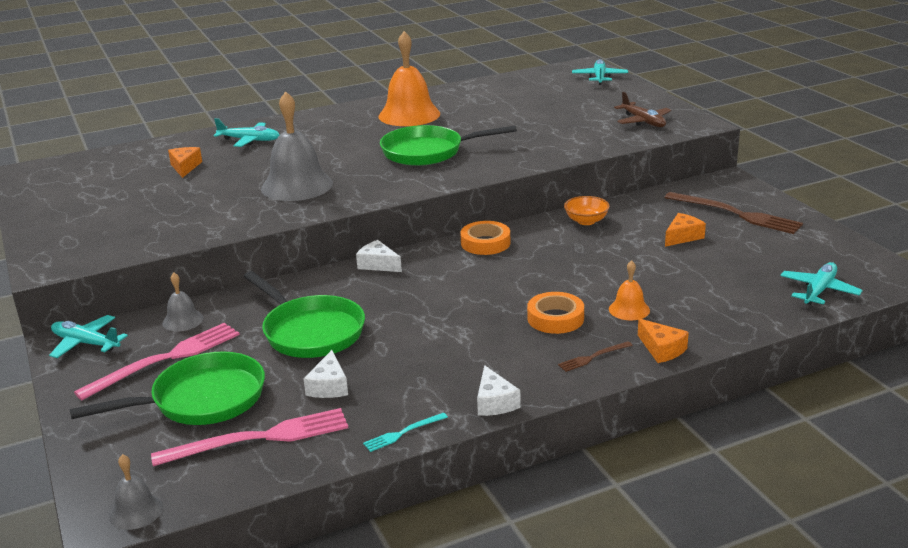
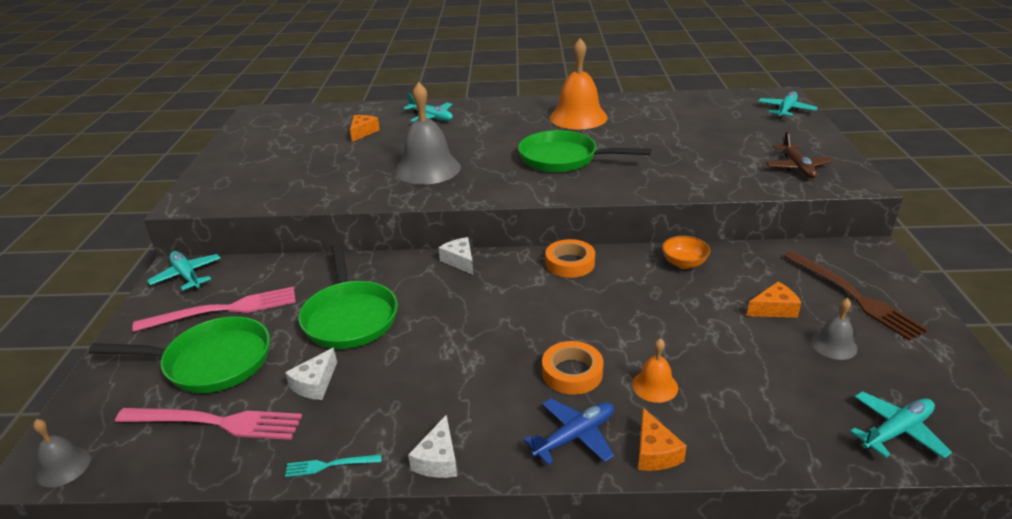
camera: 25 degrees right, 5 degrees up
(183, 320) = (268, 274): grey bell -> grey bell (833, 345)
(593, 357) = (575, 436): brown fork -> blue plane

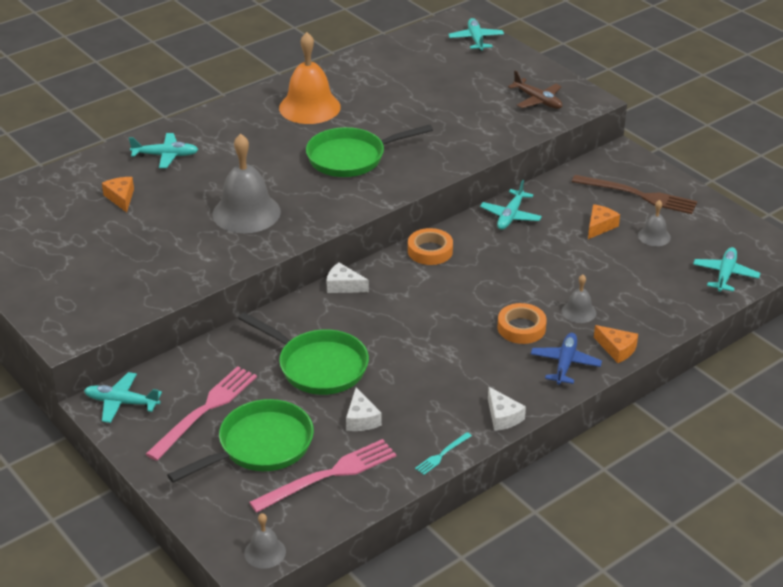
camera: 40 degrees left, 5 degrees up
(655, 386) = (579, 312): orange bell -> grey bell
(684, 263) = (510, 216): orange bowl -> turquoise plane

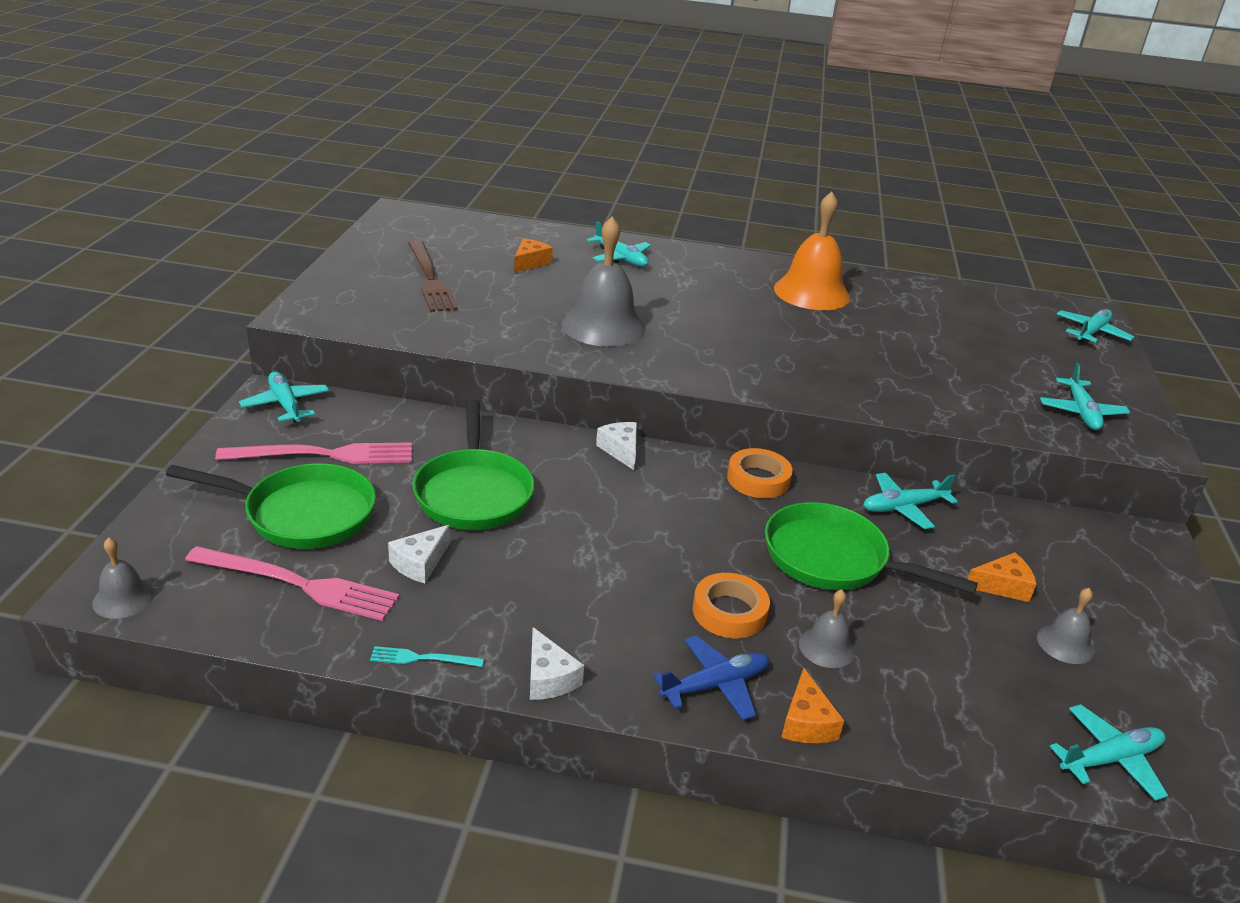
camera: 45 degrees right, 5 degrees down
(351, 157) = (779, 344): green pan -> green pan (833, 559)
(503, 417) = (548, 678): white cheese -> white cheese turned 45 degrees counterclockwise
(537, 100) = (1081, 412): brown plane -> turquoise plane
(638, 195) = (1110, 590): brown fork -> brown fork (430, 279)

